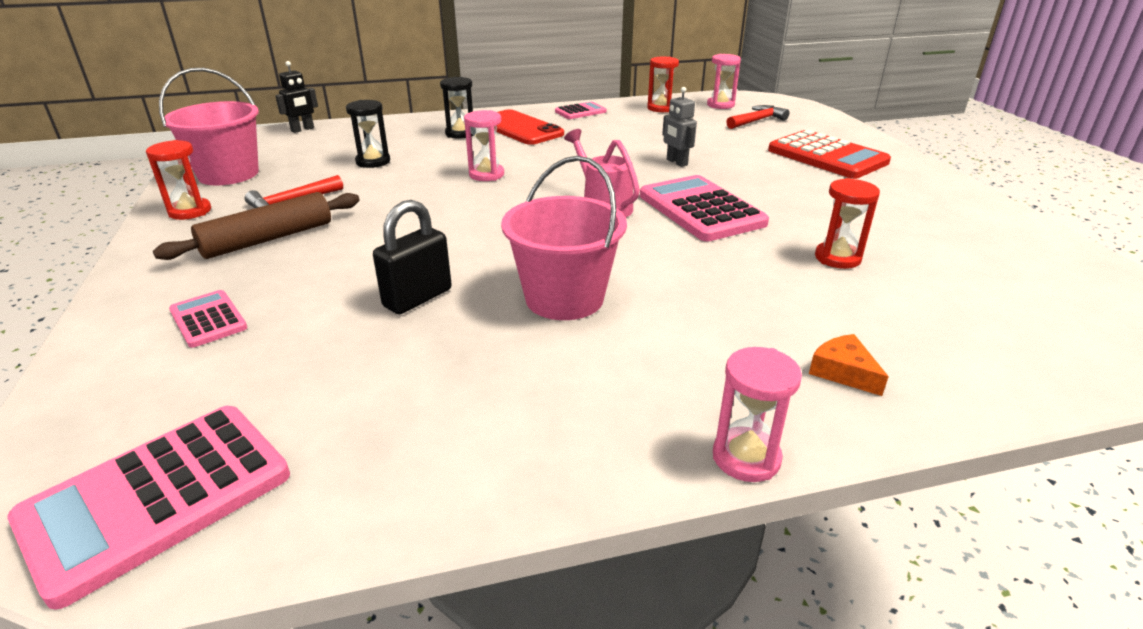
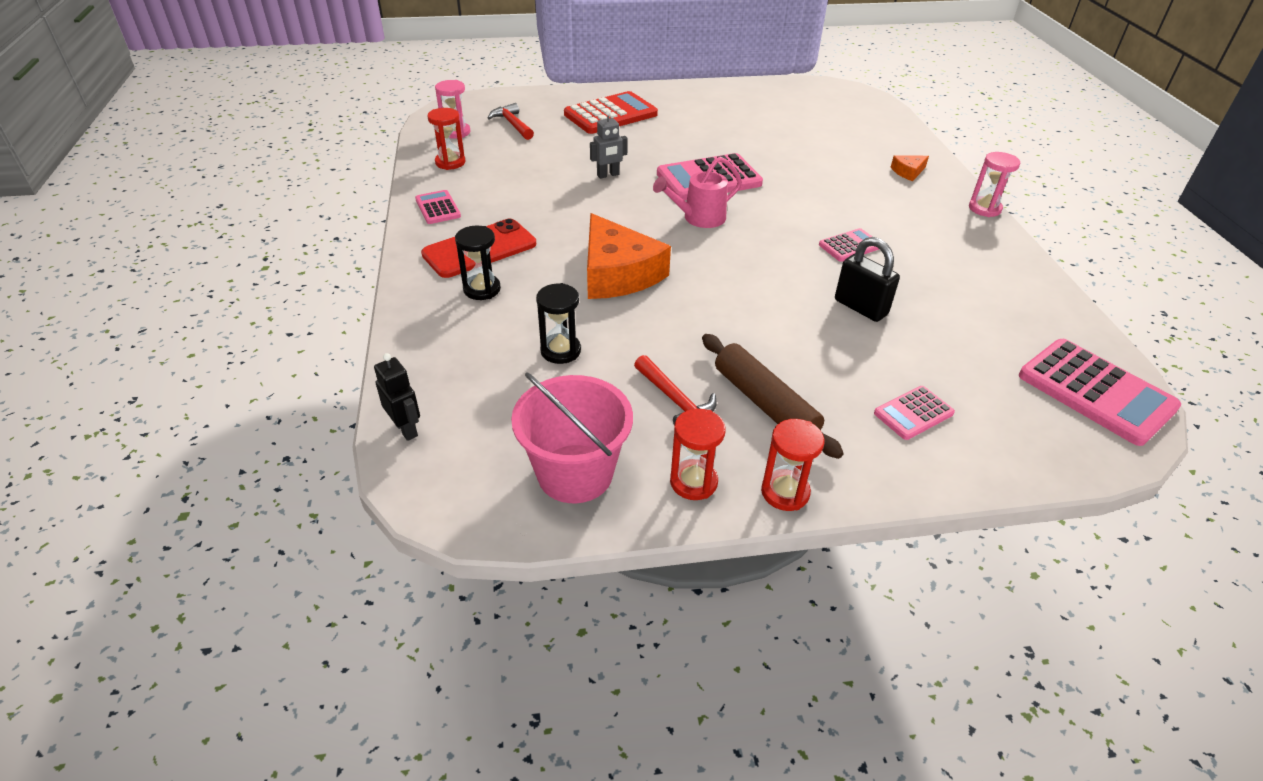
camera: 85 degrees left, 10 degrees up
(486, 175) = (617, 273): pink hourglass -> orange cheese
(564, 298) = (850, 246): pink bucket -> pink calculator
(837, 258) = (784, 147): red hourglass -> red hourglass (785, 492)

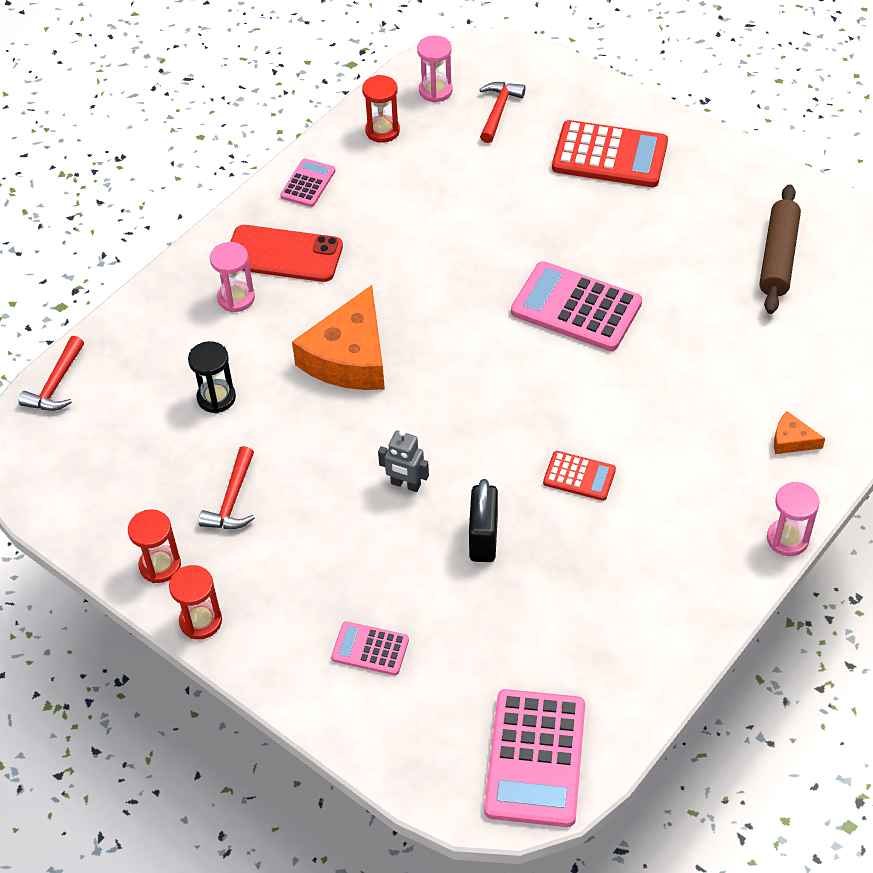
camera: 50 degrees right, 10 degrees up
(406, 429) = (56, 385): black robot -> red hammer
(482, 289) = (236, 298): black hourglass -> pink hourglass
(575, 473) = (105, 499): pink bucket -> none
(608, 175) = (493, 239): grey robot -> grey robot (405, 484)
(698, 218) = (496, 347): pink watering can -> none
(764, 404) = (284, 553): brown rolling pin -> brown rolling pin (778, 257)
(850, 246) = (579, 476): pink calculator -> red calculator

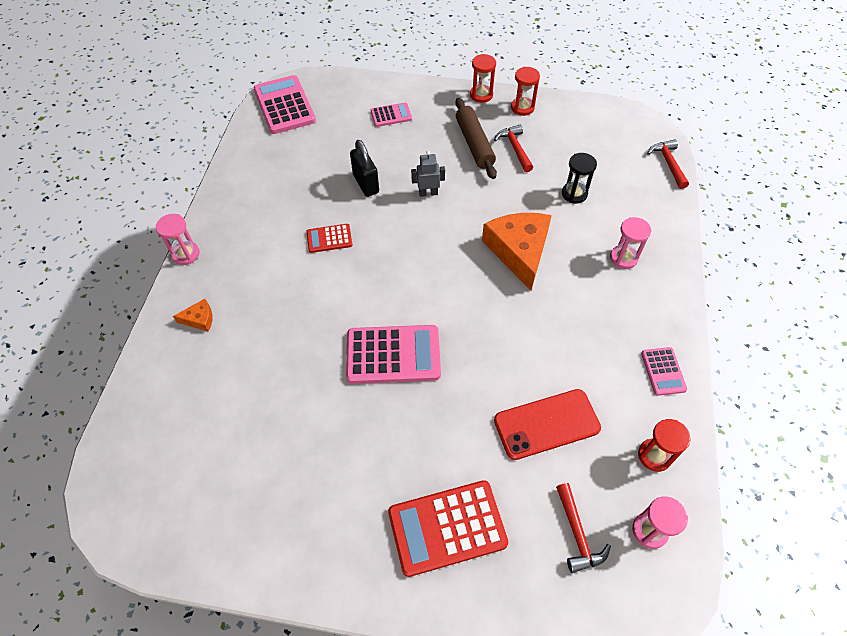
camera: 150 degrees right, 5 degrees up
(283, 254) = (624, 303): red phone -> red phone (546, 424)
(778, 257) = (254, 479): brown rolling pin -> brown rolling pin (474, 144)

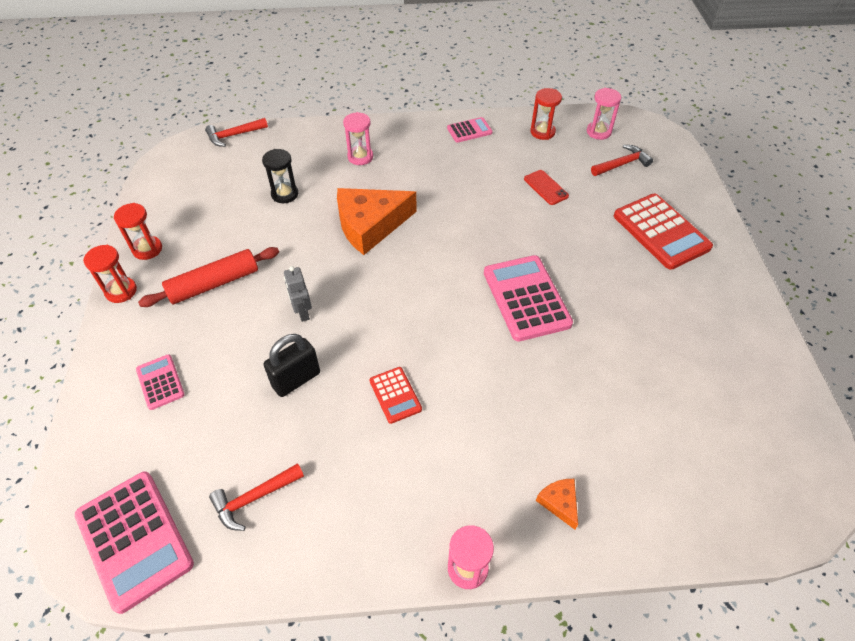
camera: 105 degrees left, 5 degrees down
(284, 105) = (134, 539): pink calculator -> pink calculator turned 90 degrees counterclockwise
(474, 144) = (214, 284): brown rolling pin -> red rolling pin
(515, 148) = (219, 247): red hammer -> red hammer (254, 498)
(546, 424) = (546, 187): red phone -> red phone, size x0.57

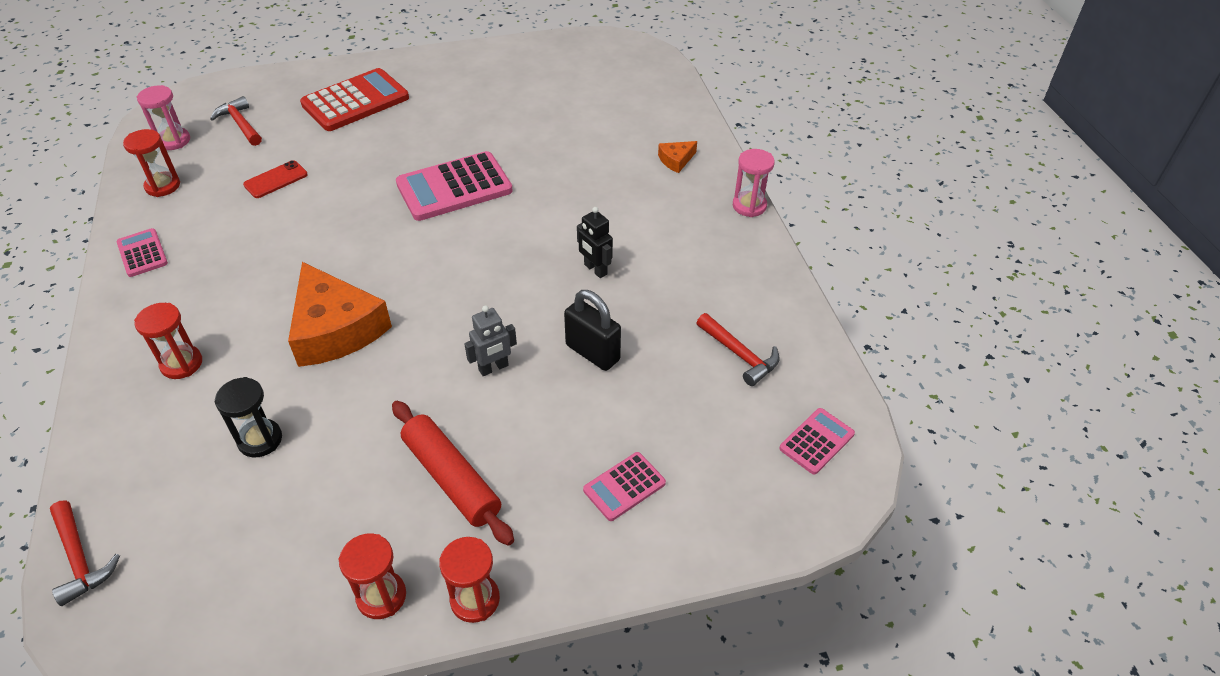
camera: 100 degrees left, 5 degrees down
(134, 539) = (817, 441): pink calculator -> pink calculator, size x0.53
(360, 157) = (181, 364): pink hourglass -> red hourglass
(395, 395) = (595, 269): red calculator -> black robot

